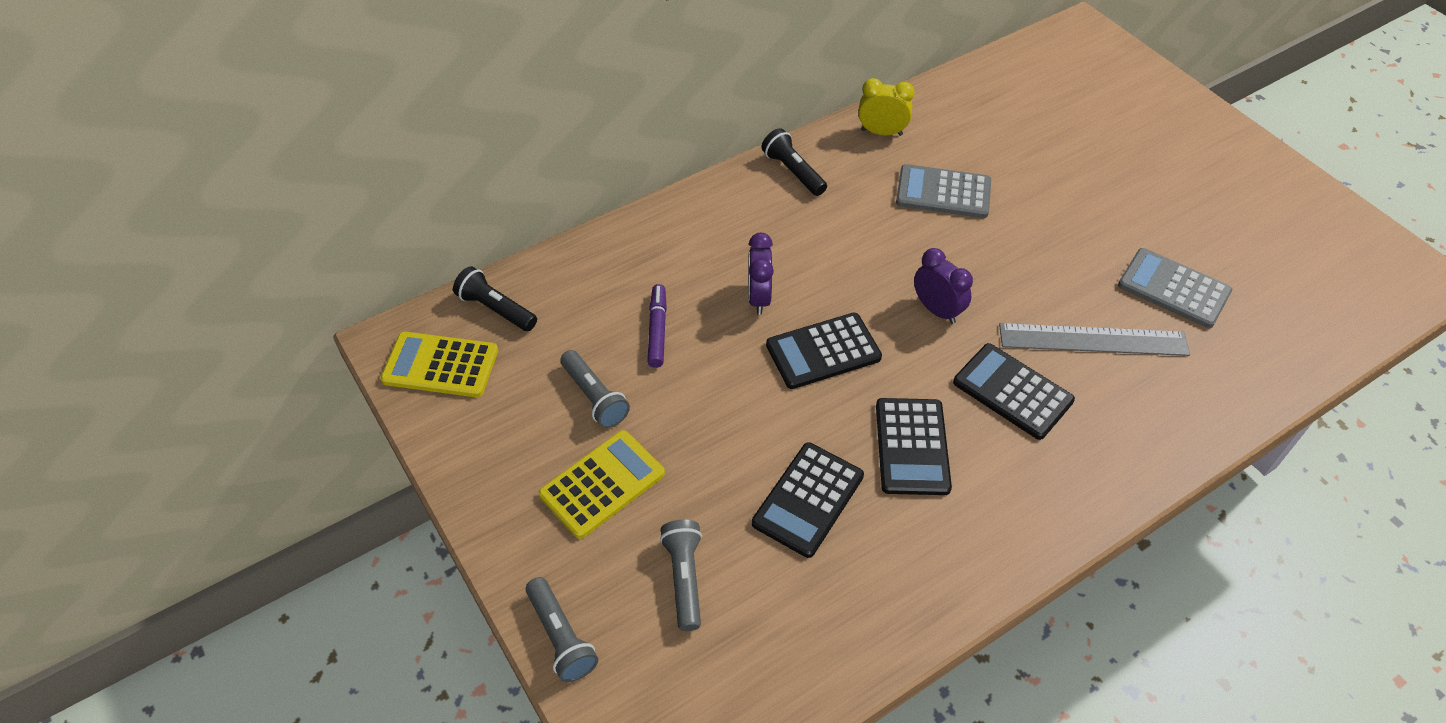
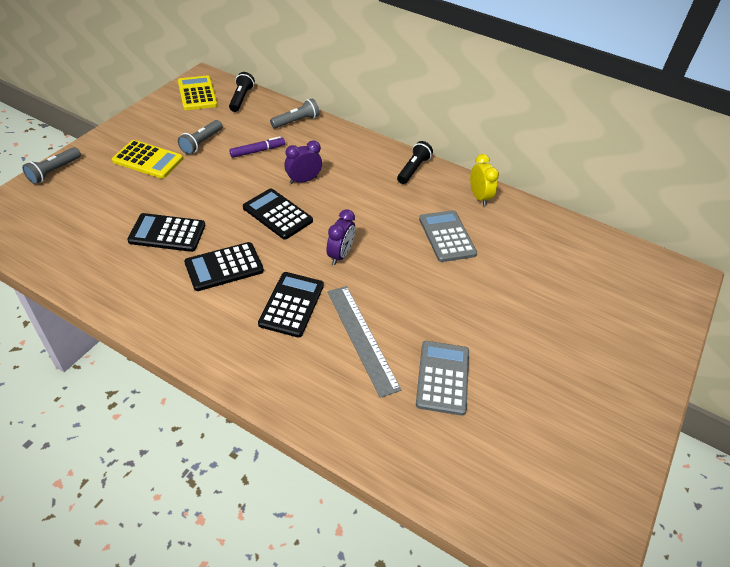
camera: 60 degrees right, 5 degrees down
(684, 578) = (100, 201): grey flashlight -> grey flashlight (296, 121)

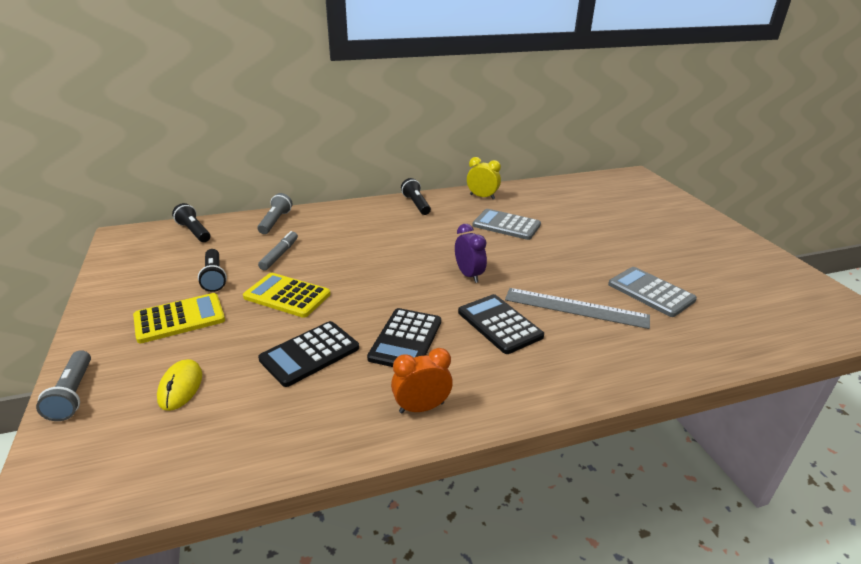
camera: 45 degrees left, 15 degrees down
(92, 203) = (180, 387): none -> yellow mouse
(162, 313) = (421, 407): none -> orange clock
(197, 94) = (139, 248): yellow calculator -> yellow calculator (287, 296)
(201, 143) = (214, 277): grey flashlight -> black flashlight
(257, 151) = (279, 255): purple marker -> grey marker
(277, 214) = (377, 281): black calculator -> none
(303, 180) = (354, 251): purple clock -> none

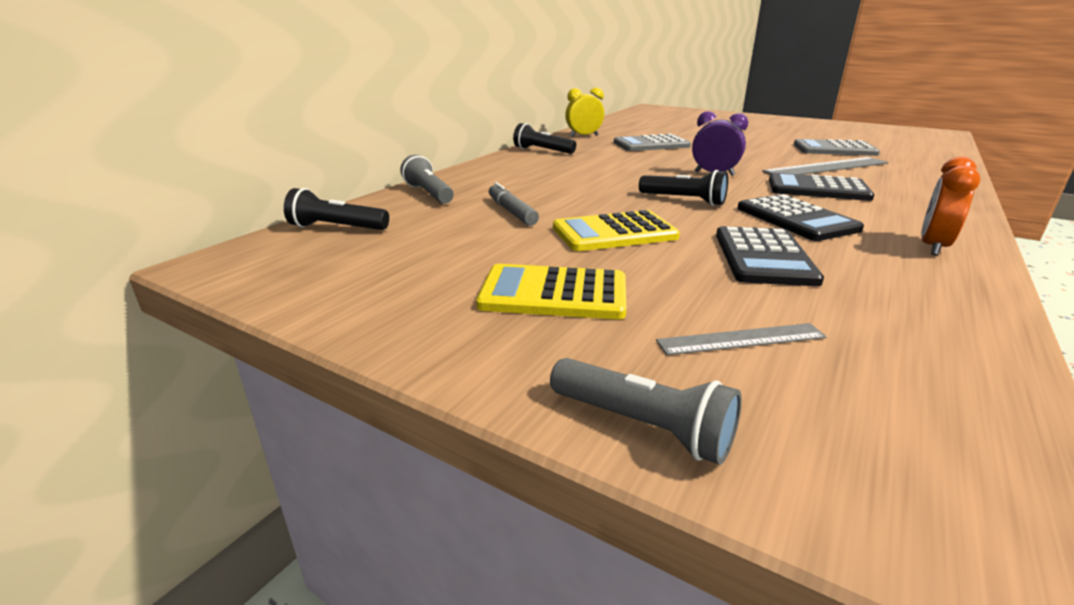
camera: 40 degrees left, 5 degrees down
(179, 319) = (553, 293): yellow calculator -> yellow calculator turned 105 degrees counterclockwise
(180, 387) = (741, 339): yellow mouse -> grey ruler
(214, 277) = (487, 250): black flashlight -> black flashlight (684, 200)

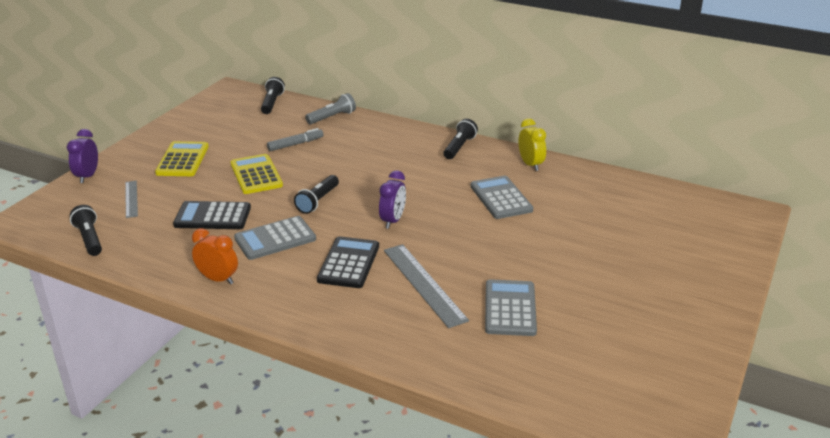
camera: 85 degrees right, 5 degrees up
(643, 426) = (87, 176): grey flashlight -> purple clock
(796, 219) = (275, 239): black calculator -> grey calculator
(951, 377) = (89, 239): none -> black flashlight

